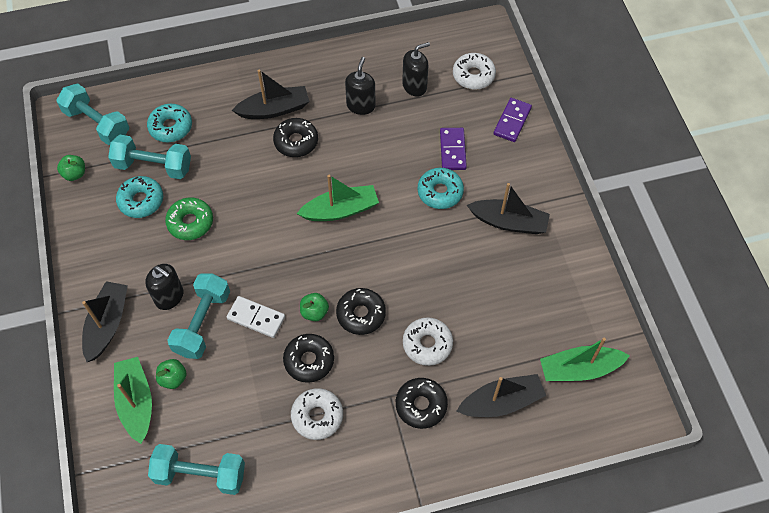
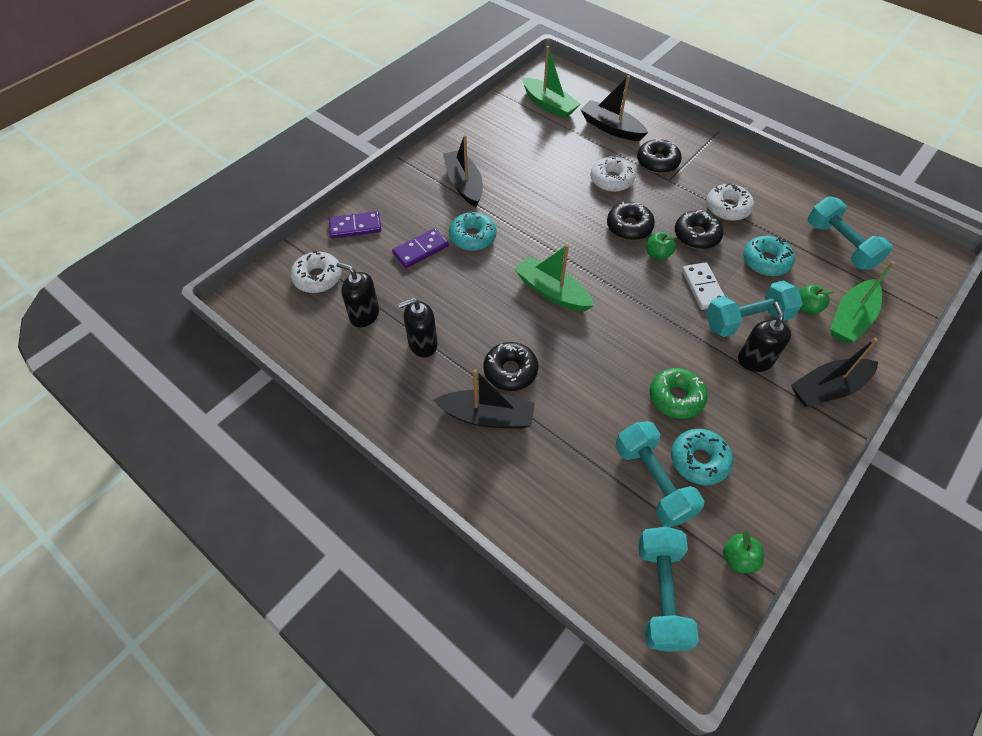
camera: 125 degrees left, 5 degrees down
(171, 127) = (594, 504): turquoise donut -> turquoise donut (765, 261)
(274, 109) = (487, 416): black boat -> black boat turned 150 degrees clockwise

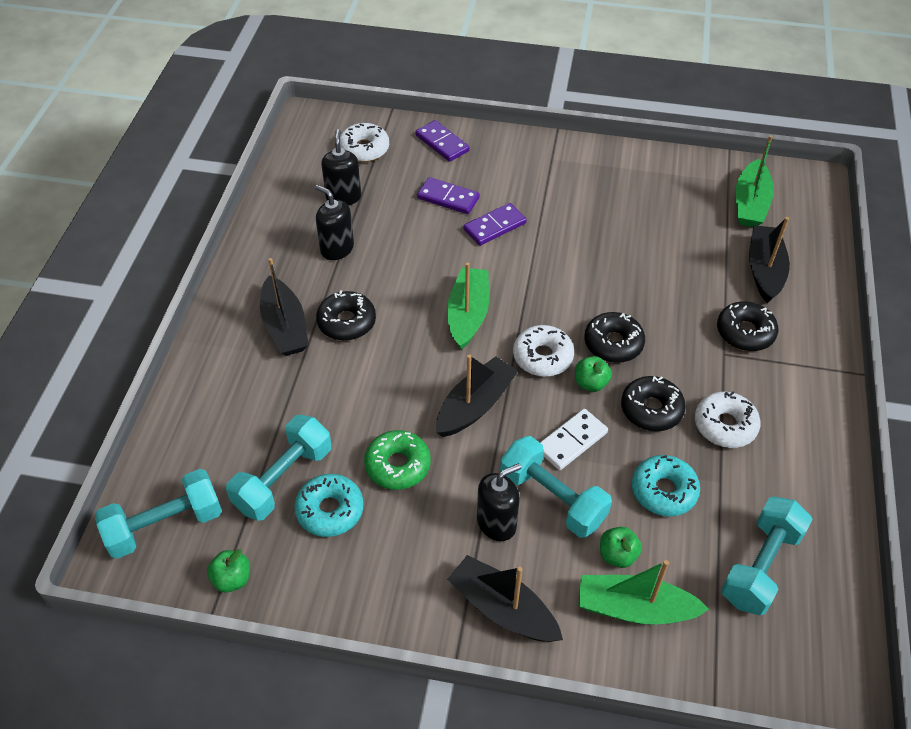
camera: 60 degrees right, 5 degrees down
(464, 184) = (562, 190): black boat -> black boat (475, 405)
(472, 237) = (494, 226): turquoise donut -> purple domino
(611, 180) = (675, 302): white donut -> white donut (542, 357)

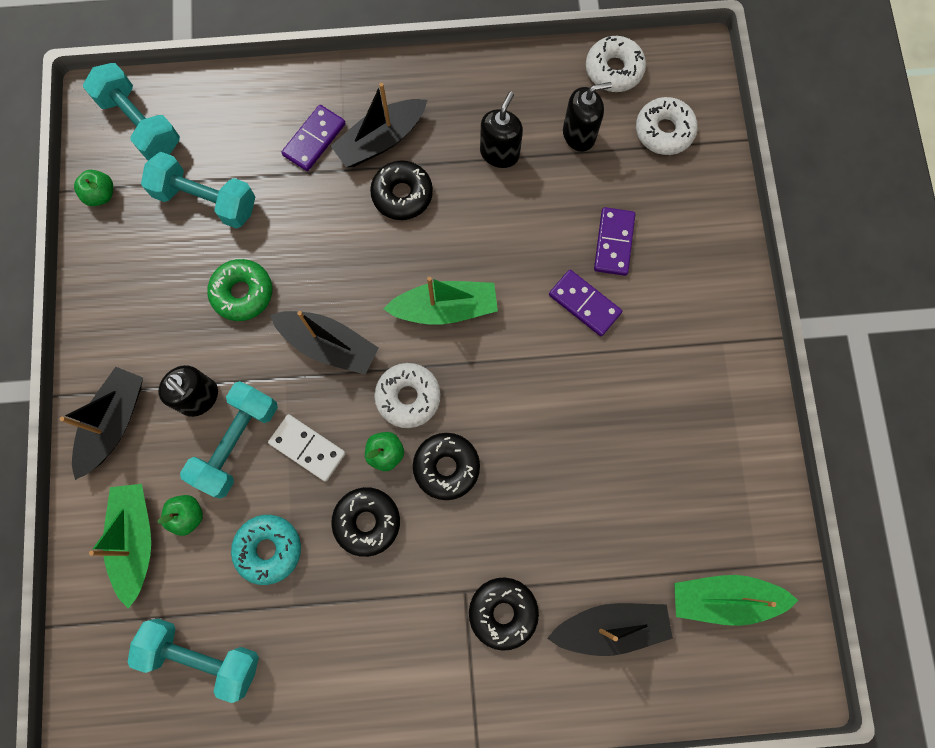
camera: 75 degrees right, 25 degrees up
(330, 510) = (182, 249): turquoise donut -> none
(442, 143) = (705, 211): purple domino -> purple domino (314, 140)
(725, 425) = (365, 603): white donut -> white donut (614, 70)

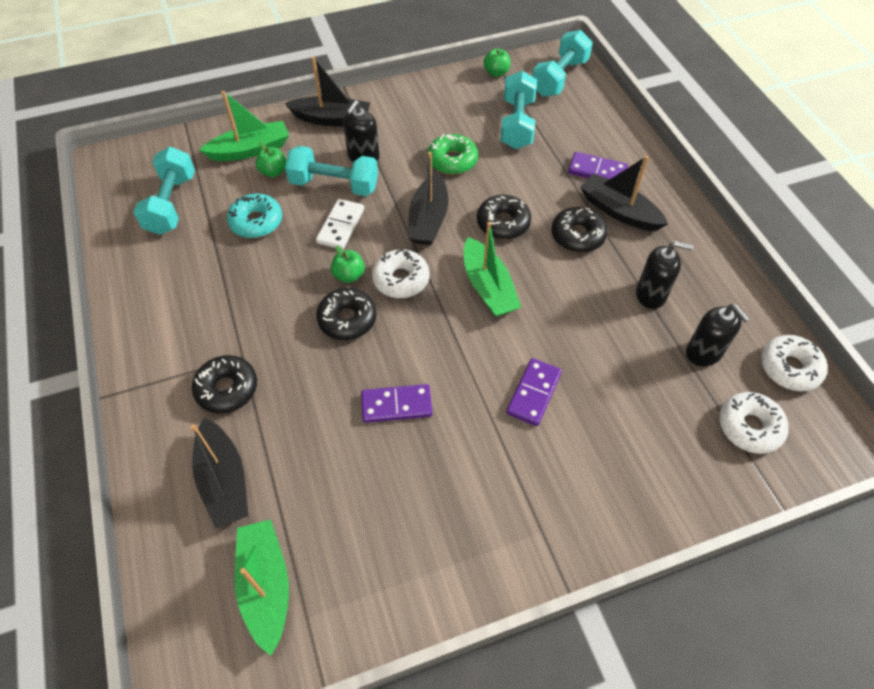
camera: 75 degrees right, 20 degrees down
(367, 522) = (289, 276): black donut -> black donut (503, 223)
(613, 242) = (606, 405): purple domino -> purple domino (396, 405)

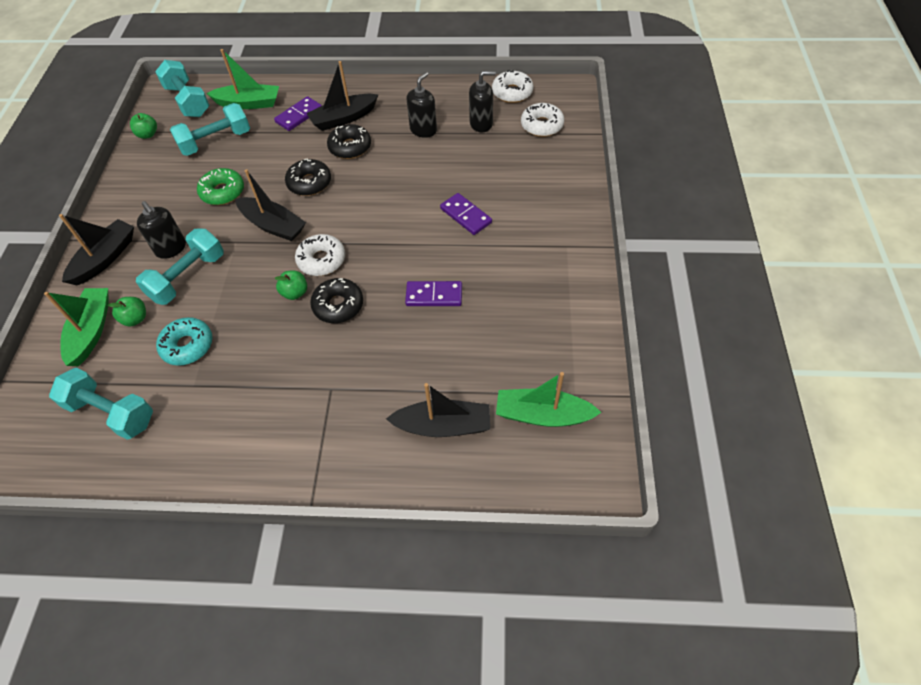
camera: 65 degrees left, 0 degrees up
(227, 389) = (357, 406): black donut -> none
(340, 226) = (238, 285): white domino -> none
(396, 405) = (434, 295): purple domino -> purple domino turned 75 degrees clockwise
(488, 287) = (363, 211): green boat -> green boat (249, 103)
(517, 124) = (216, 142): turquoise dumbbell -> turquoise dumbbell turned 60 degrees counterclockwise

